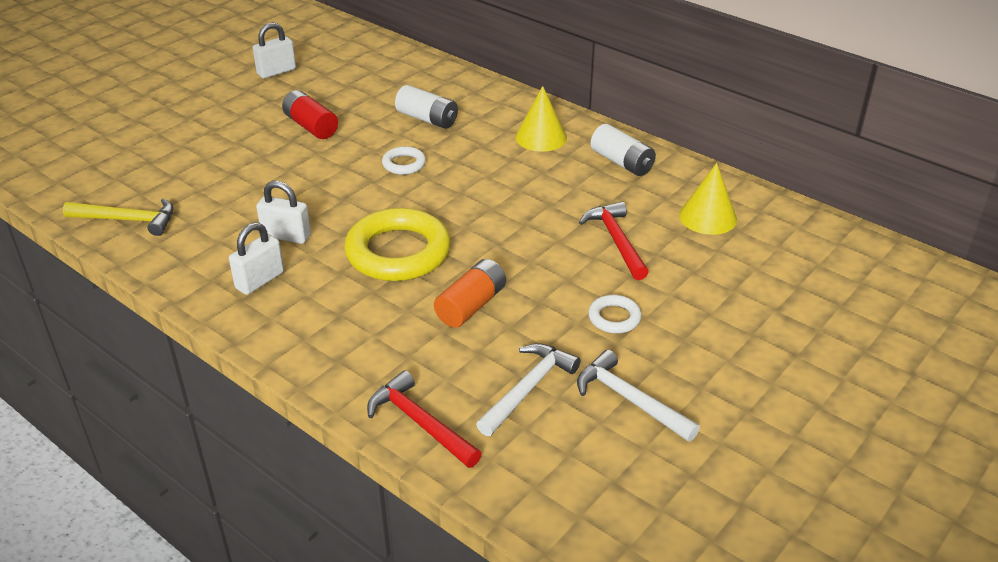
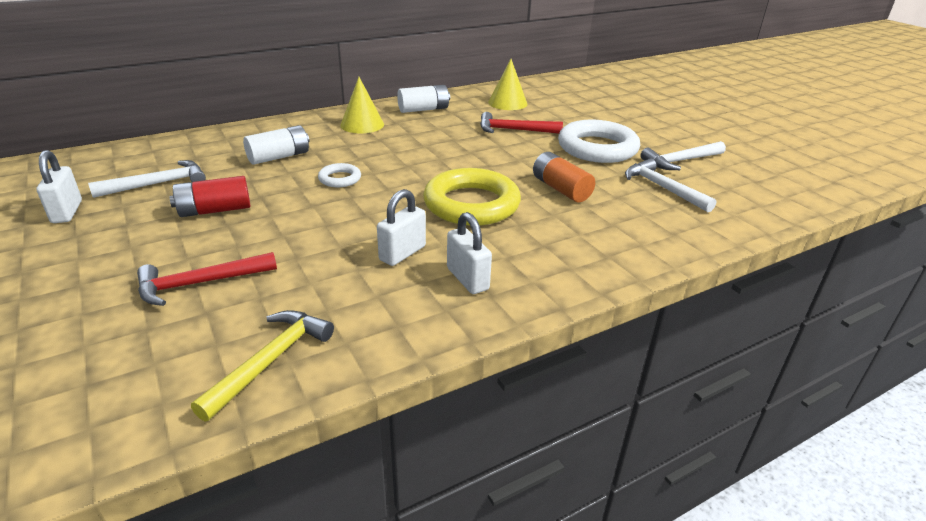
camera: 70 degrees left, 5 degrees down
(339, 86) = (158, 184): none -> white hammer
(420, 423) = (693, 233): red hammer -> red hammer (200, 283)
(614, 318) = (597, 148): white ring -> white ring, size x2.14

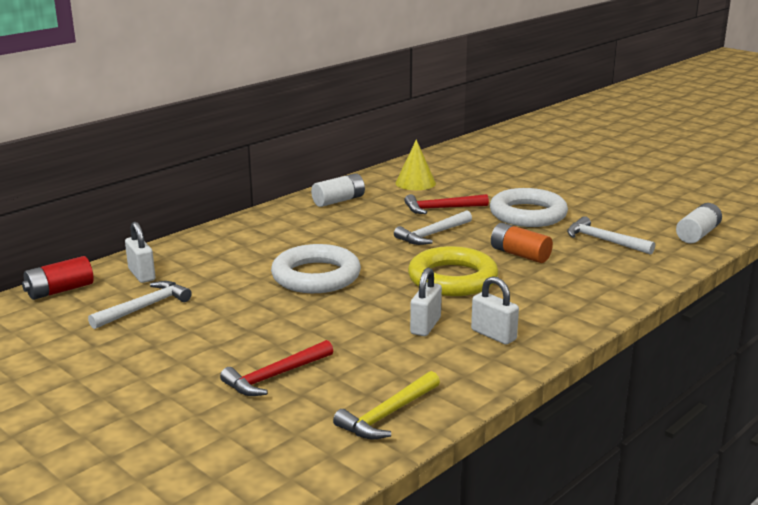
camera: 15 degrees left, 10 degrees down
(67, 212) = (83, 345): white padlock -> white padlock (141, 274)
(215, 210) = (226, 320): red battery -> red battery (60, 290)
(270, 361) = (387, 415): yellow hammer -> yellow hammer turned 150 degrees counterclockwise
(279, 157) = (238, 266): white battery -> white battery (697, 234)
(340, 179) = (316, 276): white ring -> white ring, size x2.14
(362, 124) = (291, 224): yellow cone -> none
(680, 161) = (606, 215): white hammer -> white hammer (432, 234)

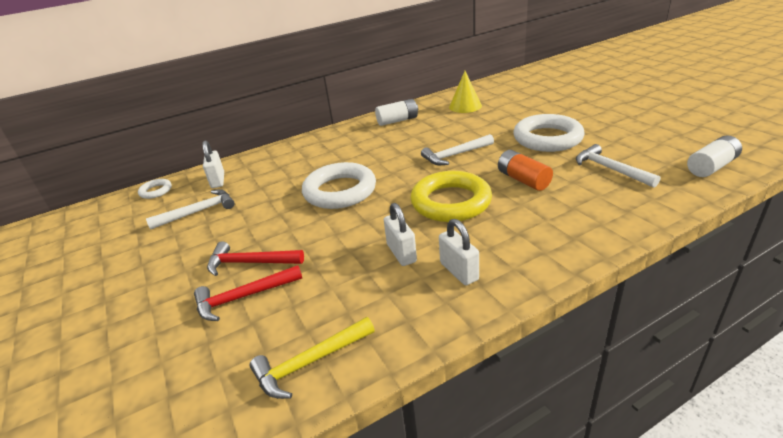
camera: 20 degrees right, 10 degrees up
(60, 290) = (156, 191): red battery -> white ring
(425, 326) = (401, 253): white padlock -> white padlock turned 60 degrees counterclockwise
(441, 208) = (474, 130): red hammer -> red hammer (250, 263)

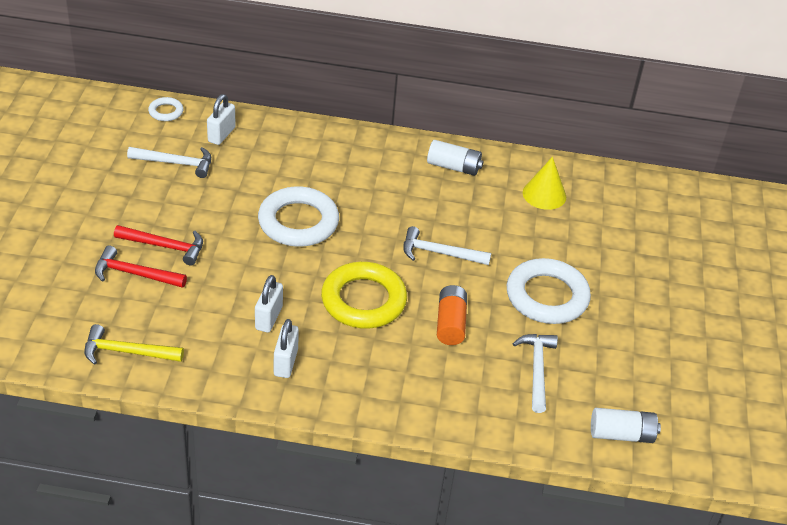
camera: 30 degrees right, 10 degrees up
(250, 263) = (165, 246): red hammer -> red hammer turned 150 degrees clockwise

